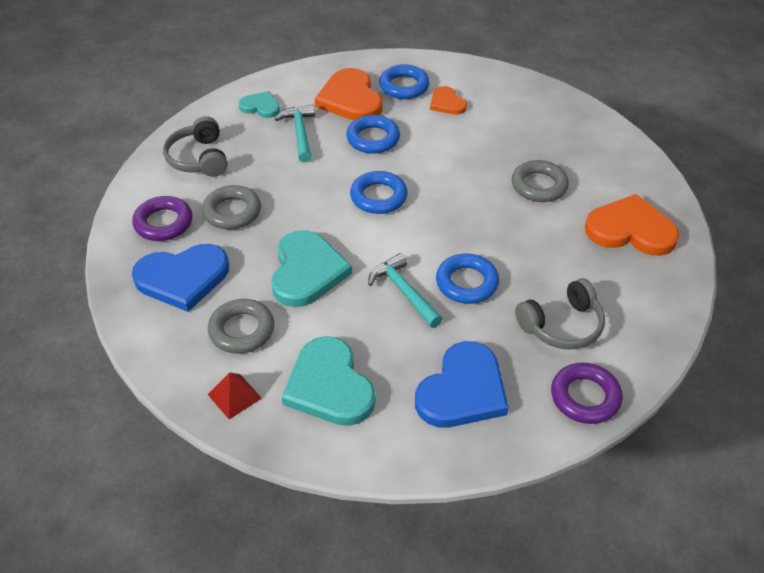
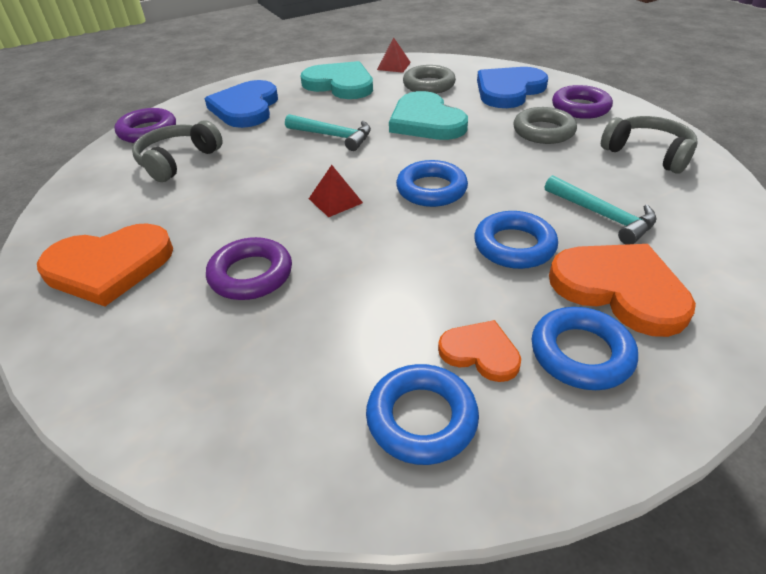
camera: 150 degrees right, 5 degrees down
(260, 107) = (698, 226): turquoise heart -> none
(452, 218) = (335, 200): none -> red pyramid
(467, 283) = (282, 158): blue ring -> blue ring (421, 418)
(539, 185) = (251, 274): grey ring -> purple ring

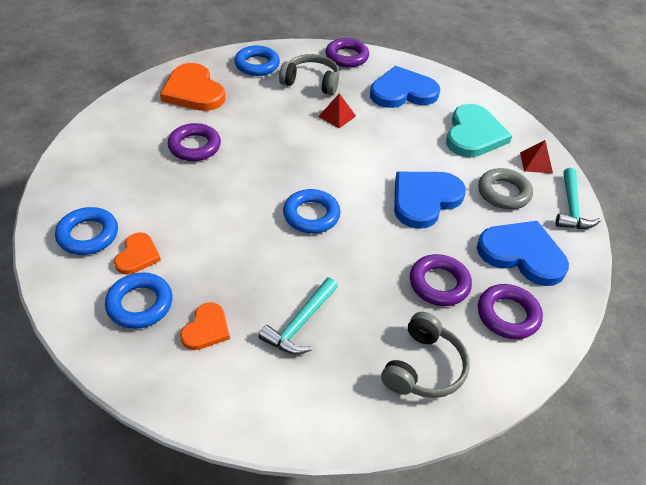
camera: 70 degrees right, 5 degrees up
(333, 136) = (375, 148): turquoise hammer -> turquoise hammer (571, 207)
(335, 200) = (282, 166): red pyramid -> red pyramid (337, 116)
(426, 121) = (424, 199): turquoise heart -> blue heart
(514, 246) = (247, 268): blue ring -> blue ring (257, 65)
(543, 131) = (439, 284): grey ring -> purple ring
(619, 289) = (206, 329): orange heart -> orange heart, size x0.55

